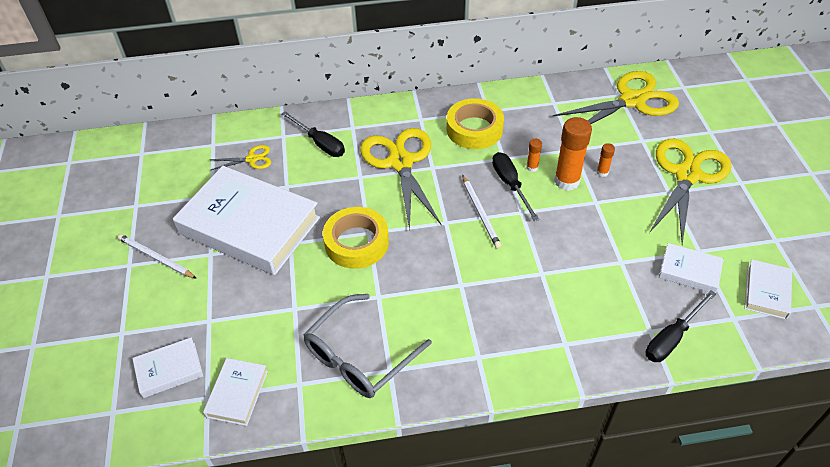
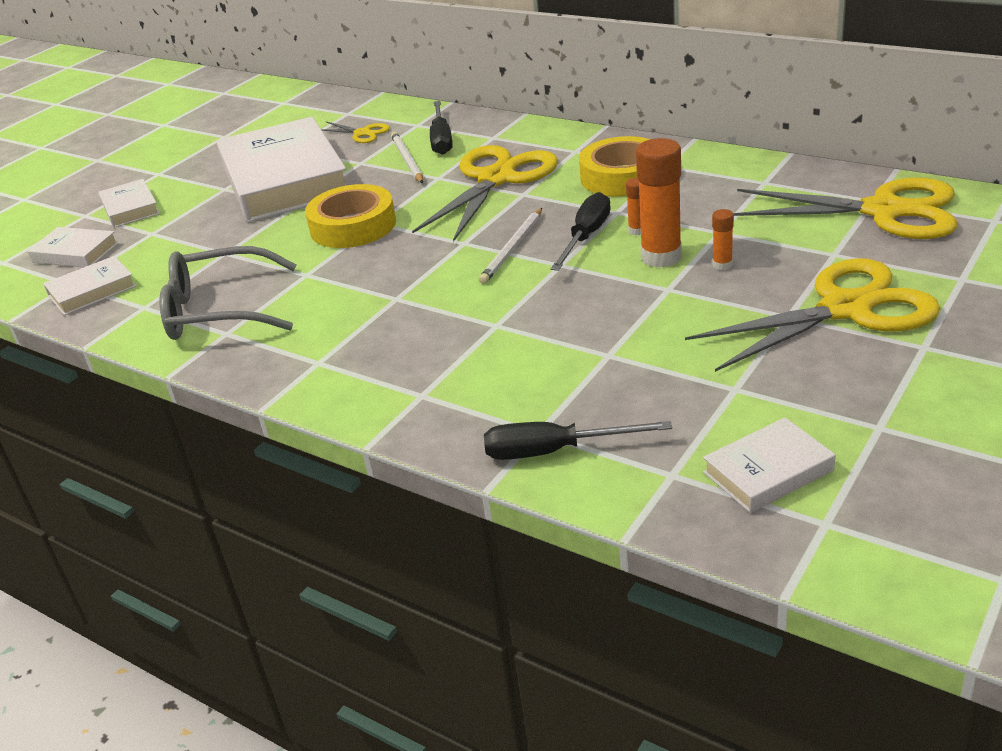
camera: 45 degrees right, 15 degrees down
(156, 258) = (182, 176): white pencil -> white pencil (407, 160)
(689, 271) = (686, 401): white book -> white book (130, 208)

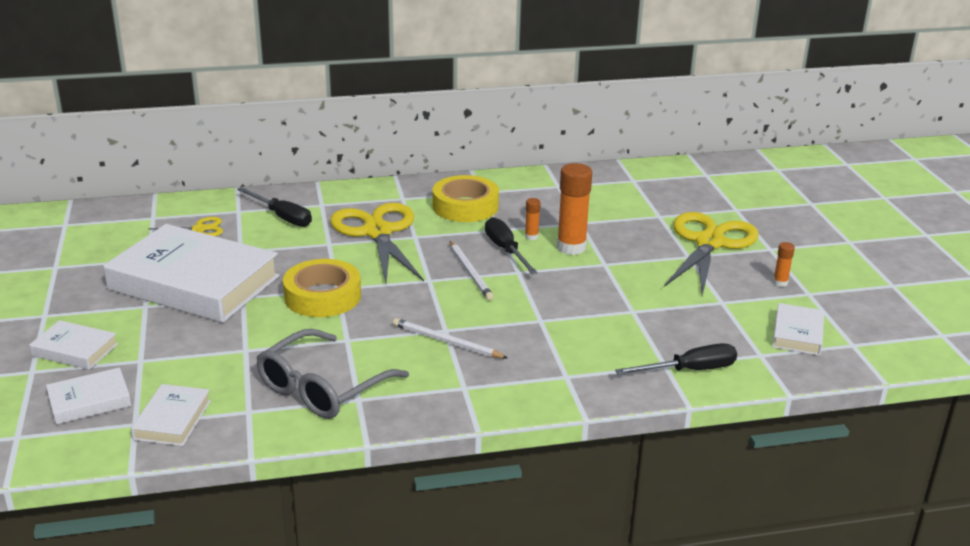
camera: 50 degrees left, 5 degrees down
(407, 160) = (280, 239): white pencil -> white pencil (446, 342)
(555, 451) = (689, 370): black screwdriver -> black screwdriver turned 150 degrees counterclockwise
(722, 265) = (612, 241): orange glue stick -> orange glue stick (780, 283)
(883, 211) = (647, 185): yellow scissors -> none

